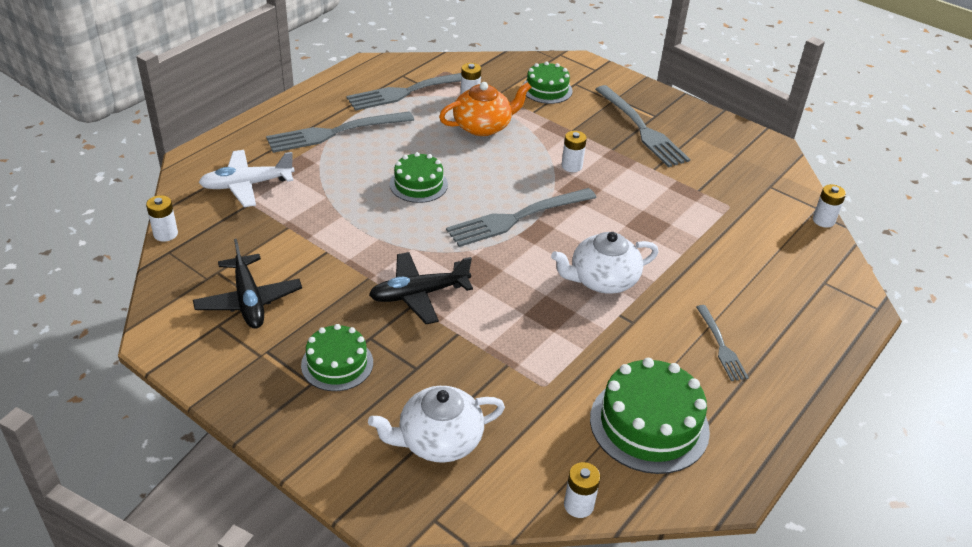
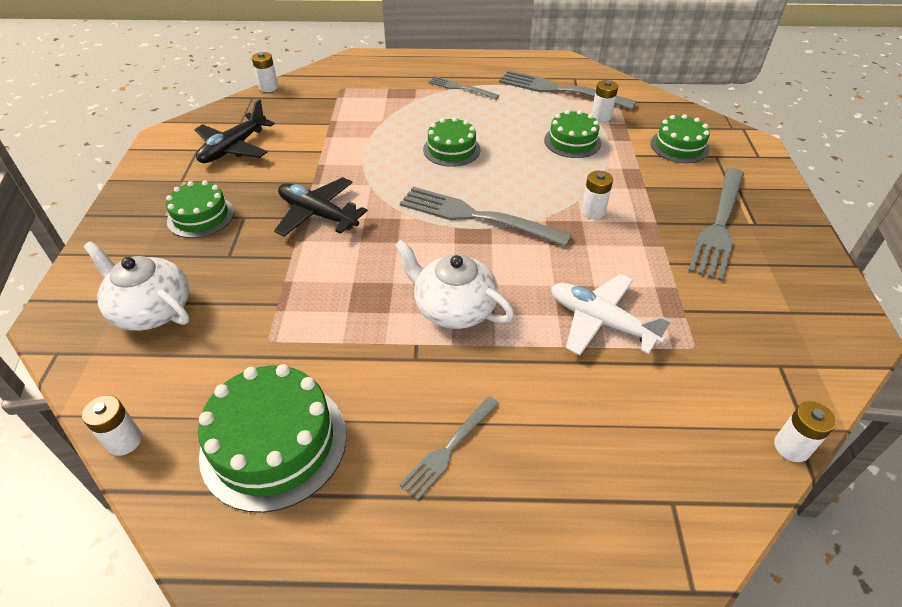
camera: 55 degrees right, 5 degrees up
(247, 185) = (354, 87): white plane -> white plane (601, 322)
(335, 132) = (461, 88): grey fork -> grey fork, size x0.55
(483, 126) = (572, 141): orange teapot -> green cake

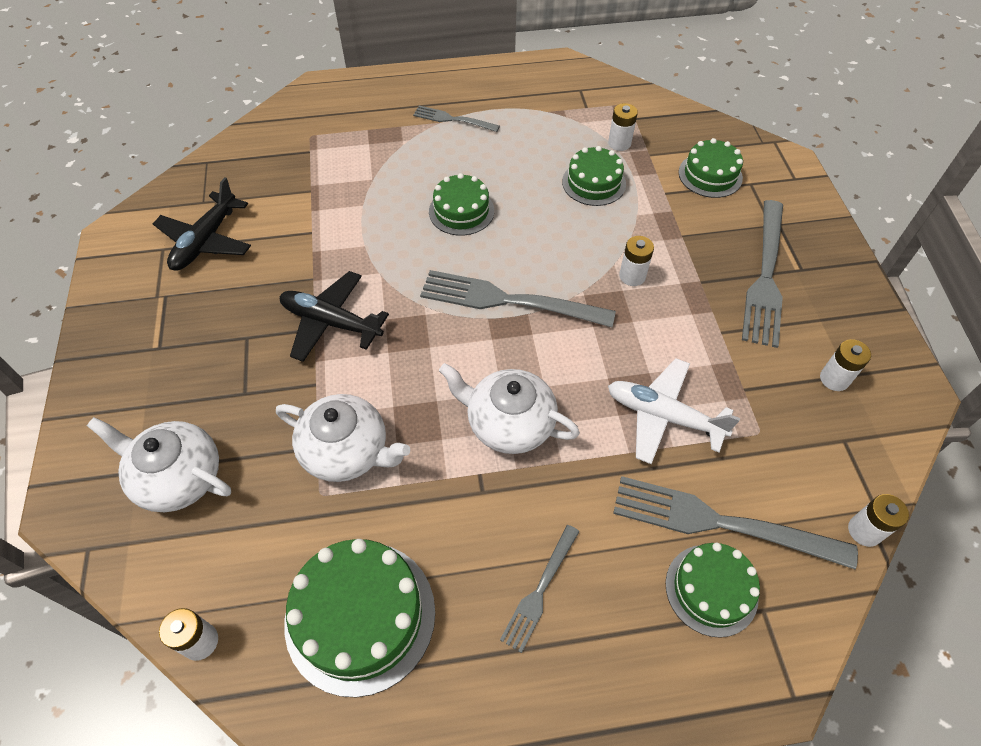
camera: 10 degrees left, 10 degrees up
(201, 216) = (195, 344): green cake -> green cake (711, 589)
(268, 87) = (222, 145): white battery -> white battery (834, 379)
(302, 310) = (347, 451): none -> white teapot
(560, 90) = (567, 110): grey fork -> grey fork (721, 523)

